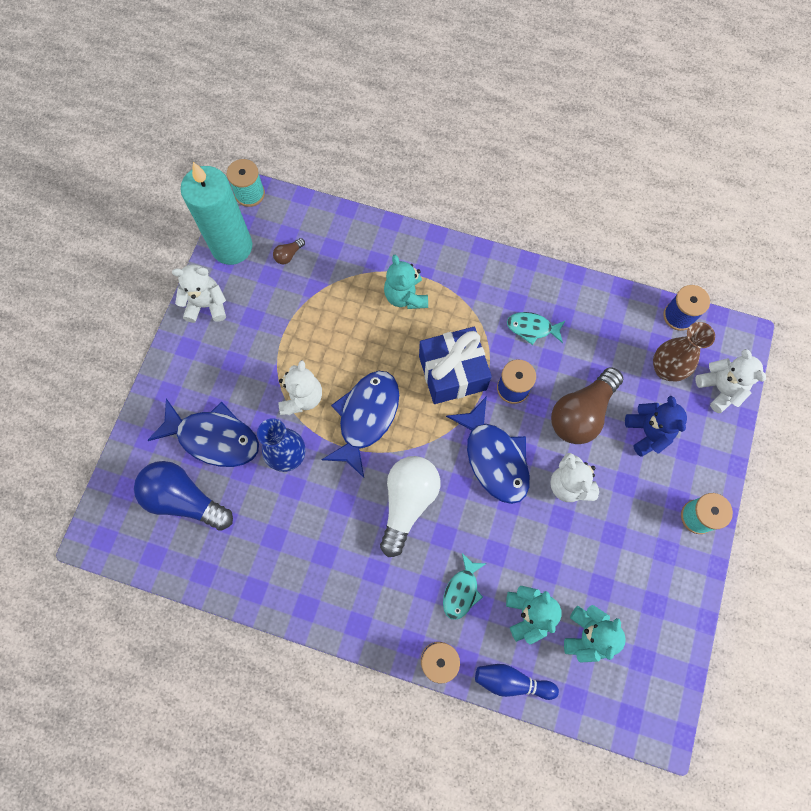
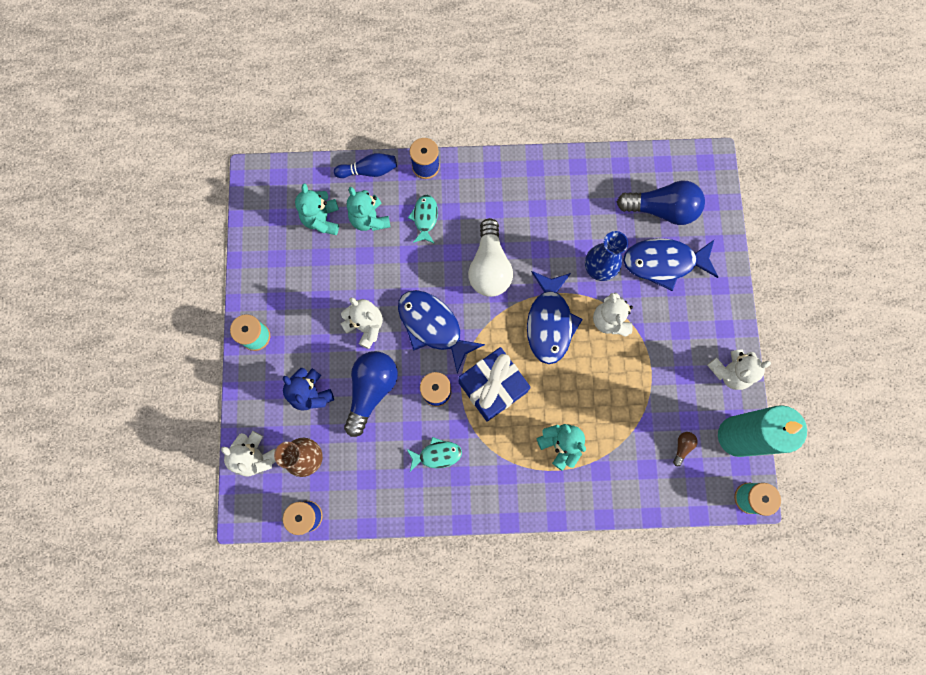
camera: 160 degrees right, 5 degrees up
(581, 413) = (371, 390): brown light bulb -> blue light bulb

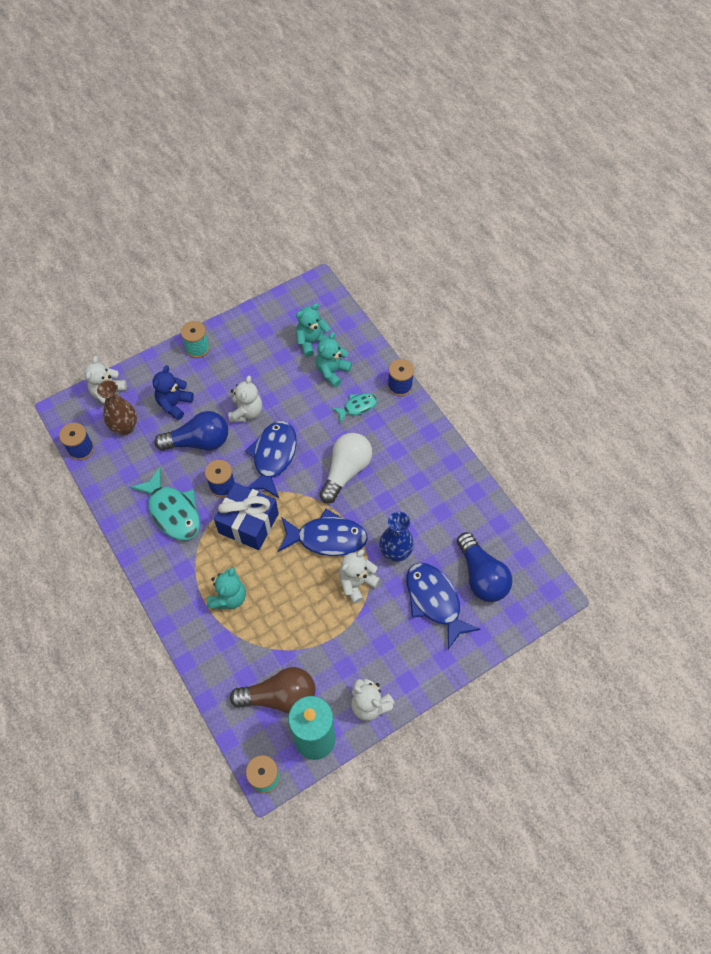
camera: 60 degrees right, 15 degrees down
(369, 171) = (370, 351): blue bowling pin -> none
(437, 455) = (172, 511): turquoise fish -> turquoise fish, size x1.80
(489, 267) = (346, 471): white light bulb -> white light bulb turned 150 degrees clockwise
(549, 322) = (327, 538): blue fish -> blue fish turned 150 degrees counterclockwise
(682, 447) = (280, 696): brown light bulb -> brown light bulb, size x2.43

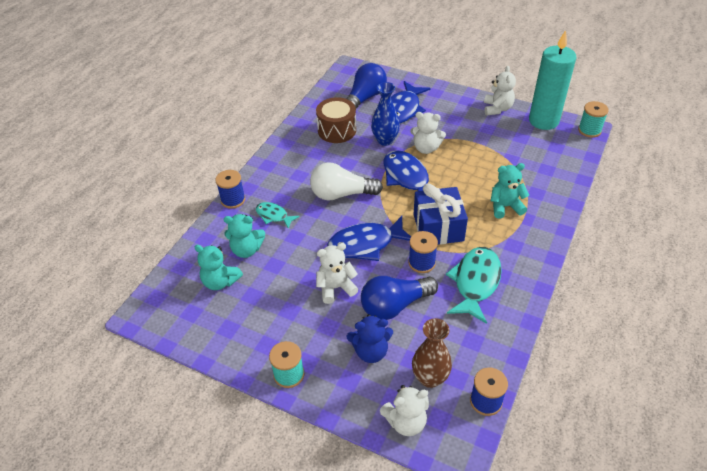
camera: 120 degrees left, 15 degrees down
(199, 441) = (394, 305): blue light bulb -> blue light bulb turned 75 degrees counterclockwise
(280, 696) = (538, 147): brown light bulb -> none
(442, 517) = (337, 130): none -> brown drum

